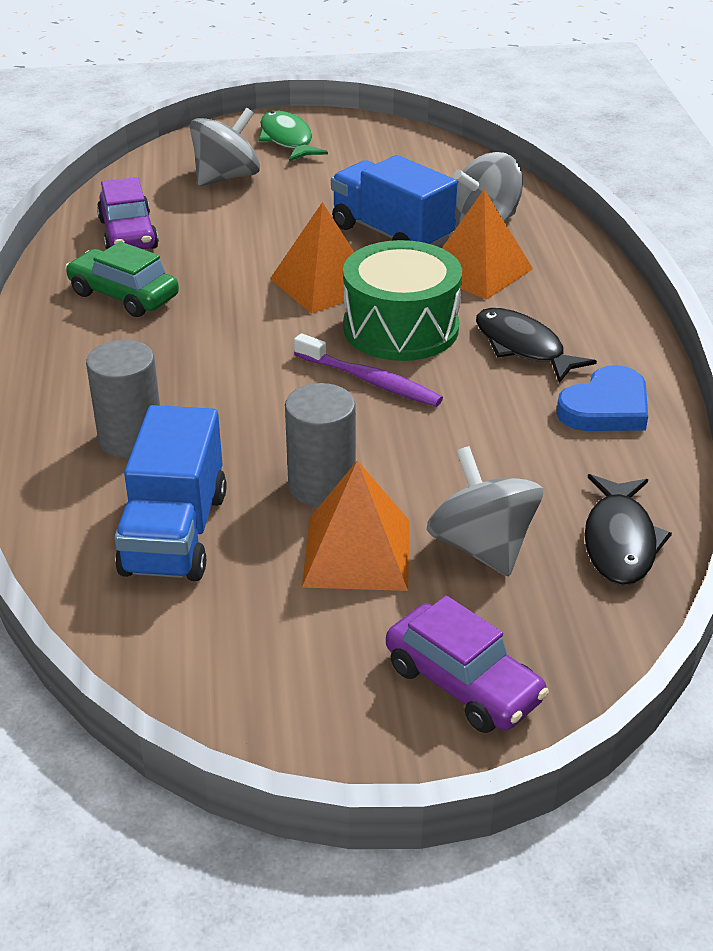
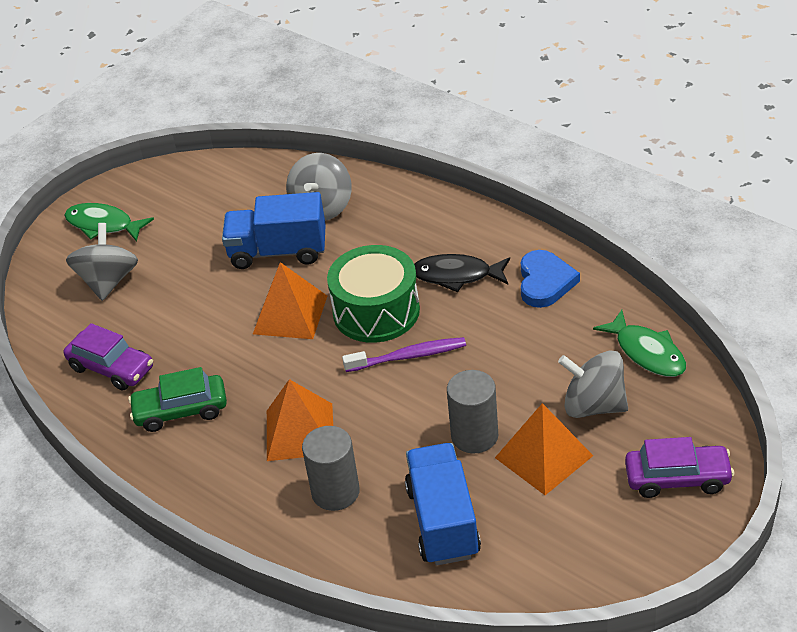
camera: 40 degrees left, 5 degrees up
(175, 533) = (443, 521): blue truck -> blue truck turned 150 degrees counterclockwise
(478, 270) = (364, 242): orange pyramid -> orange pyramid (300, 431)
(620, 541) = (647, 352): black fish -> green fish

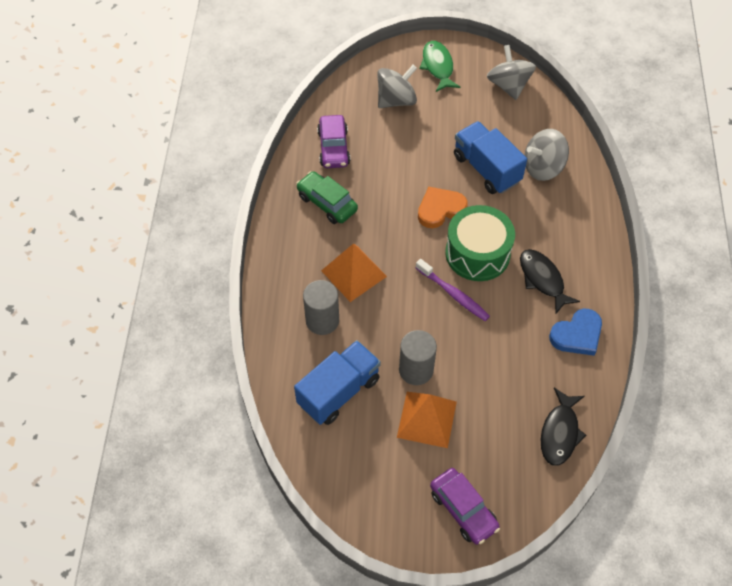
camera: 50 degrees right, 15 degrees up
(290, 314) = (440, 209): orange pyramid -> orange heart
(593, 405) = (489, 425): grey spinning top -> grey spinning top (508, 86)
(647, 352) = (560, 433): green fish -> black fish

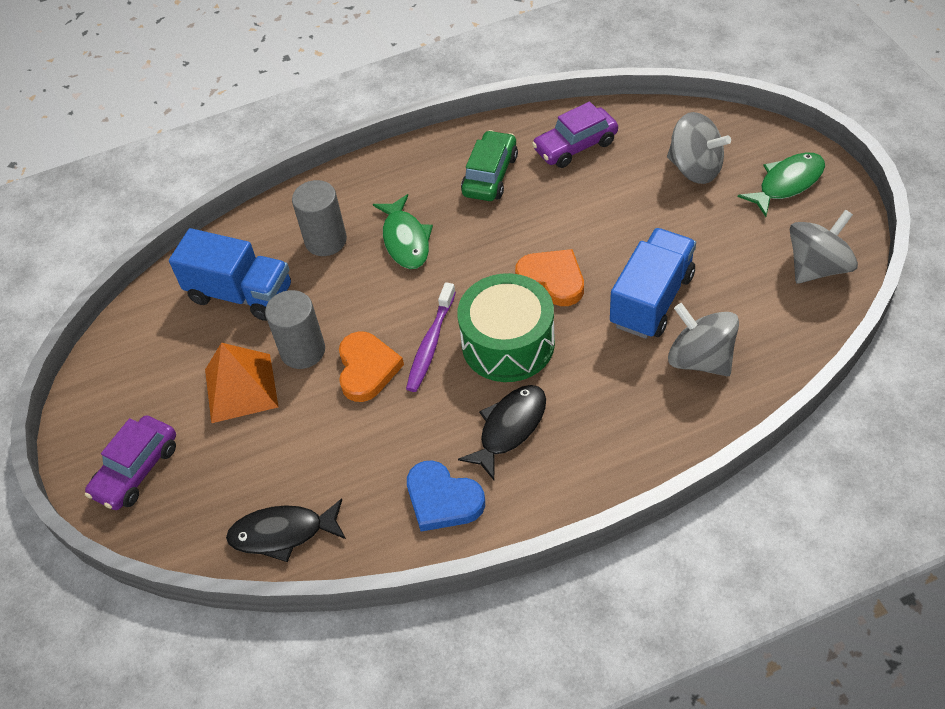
camera: 70 degrees right, 5 degrees down
(354, 273) = (405, 240): orange pyramid -> green fish
(453, 338) = (367, 369): none -> orange heart

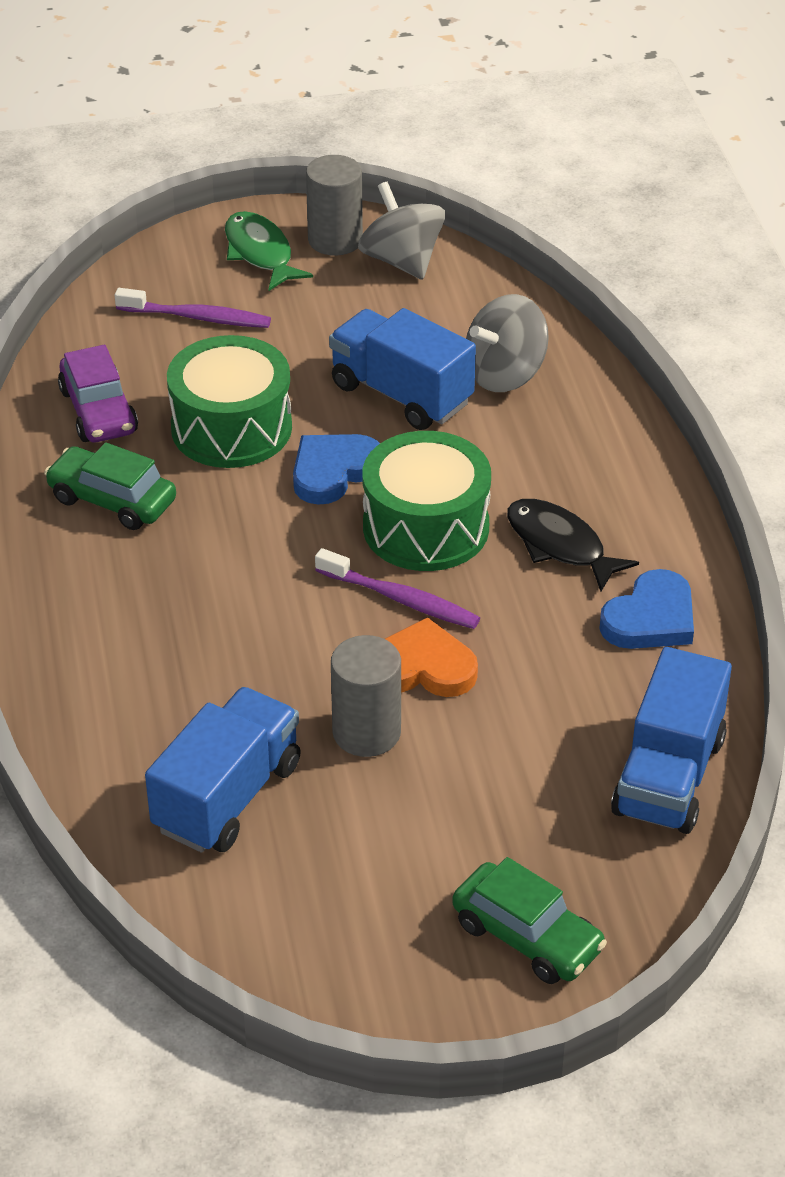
camera: 85 degrees left, 10 degrees down
(136, 470) = (527, 936): purple car -> green car
(241, 388) = (412, 806): orange pyramid -> none
(283, 533) = (668, 776): black fish -> blue truck
(326, 240) = (160, 689): grey cylinder -> grey cylinder (335, 240)
(405, 240) = (199, 602): green fish -> none
(552, 279) = (333, 471): orange heart -> blue heart
(581, 215) = (231, 428): none -> green drum
(695, 168) = (197, 317): grey spinning top -> purple toothbrush

